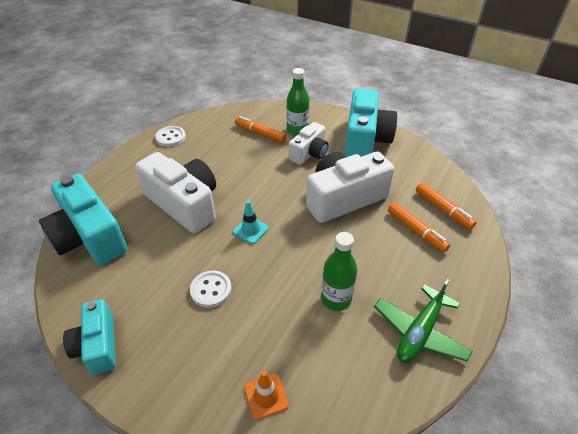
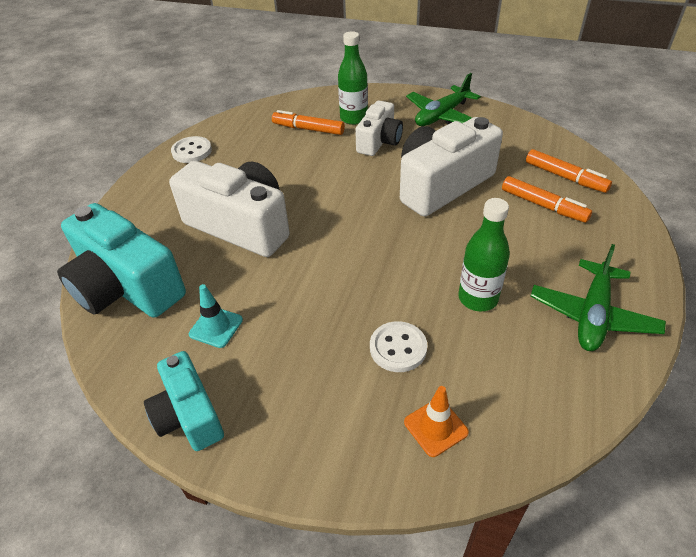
camera: 10 degrees left, 0 degrees up
(211, 290) = (315, 319): white button -> white button (398, 348)
(250, 230) = (339, 240): turquoise traffic cone -> turquoise traffic cone (216, 327)
(365, 139) = (442, 116): turquoise camera -> green plane

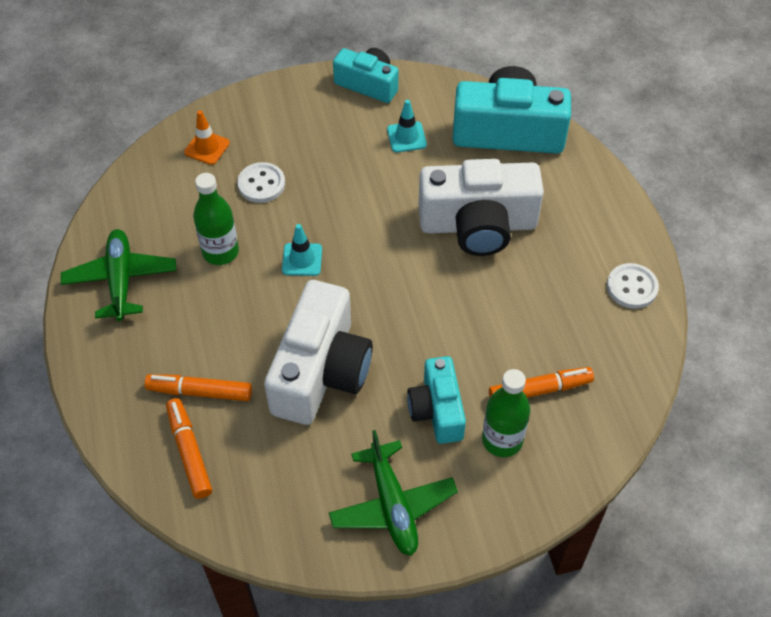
camera: 145 degrees right, 10 degrees up
(379, 141) = (437, 410): white camera -> turquoise camera
(405, 260) = (302, 259): none -> turquoise traffic cone
(442, 116) = (392, 505): green plane -> green plane turned 150 degrees clockwise
(565, 177) = (189, 452): orange marker -> orange marker turned 60 degrees clockwise

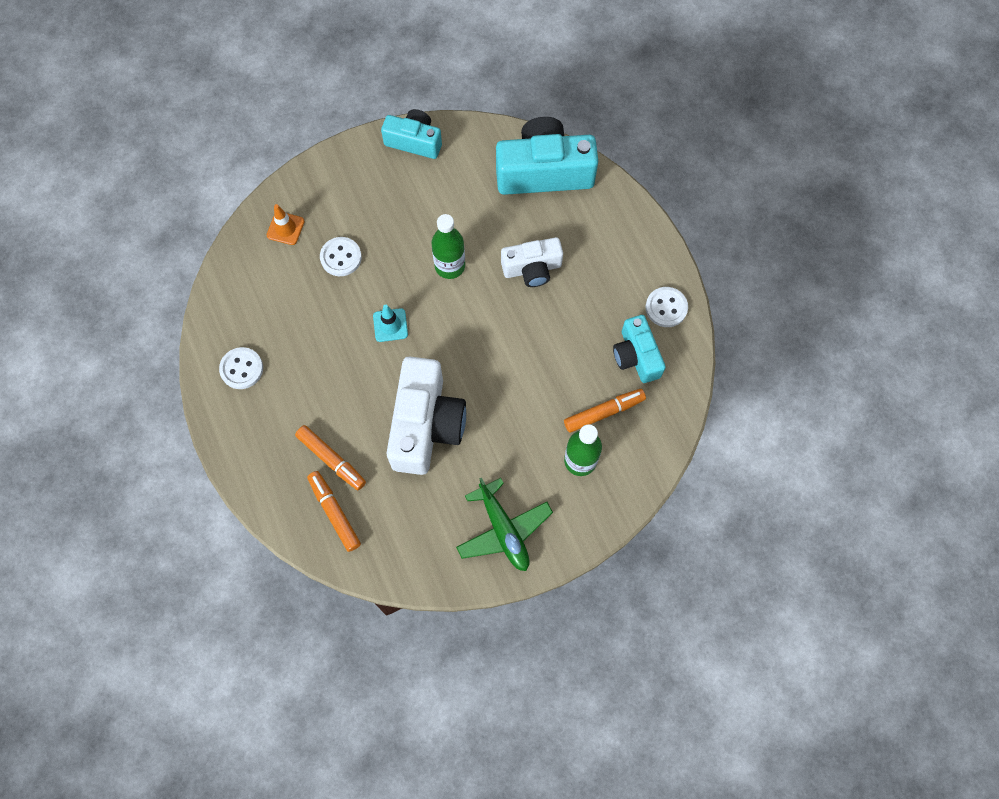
camera: 10 degrees left, 15 degrees up
(121, 280) = (241, 369): green plane -> white button
(200, 392) = (331, 459): orange marker -> orange marker turned 135 degrees counterclockwise
(220, 252) = (320, 329): green bottle -> green bottle (450, 266)
(406, 137) = (457, 191): turquoise traffic cone -> none
(437, 410) = (525, 443): turquoise camera -> turquoise camera (636, 356)
(478, 225) = (532, 268): white camera -> white camera, size x0.59

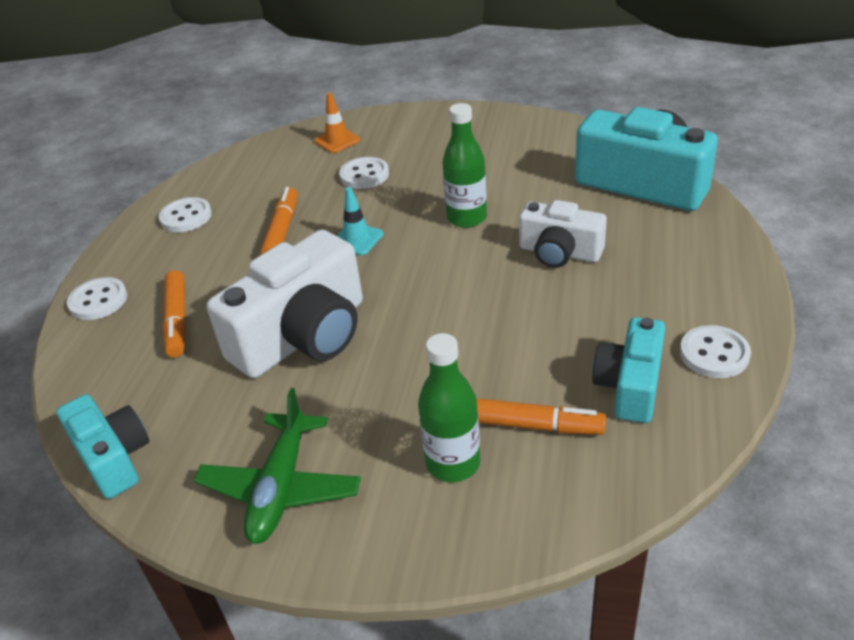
camera: 40 degrees right, 30 degrees down
(257, 476) = (98, 301): none -> white button
(334, 513) = (125, 367): orange marker -> orange marker (282, 231)
(414, 141) = (520, 123): turquoise camera -> turquoise camera (113, 458)

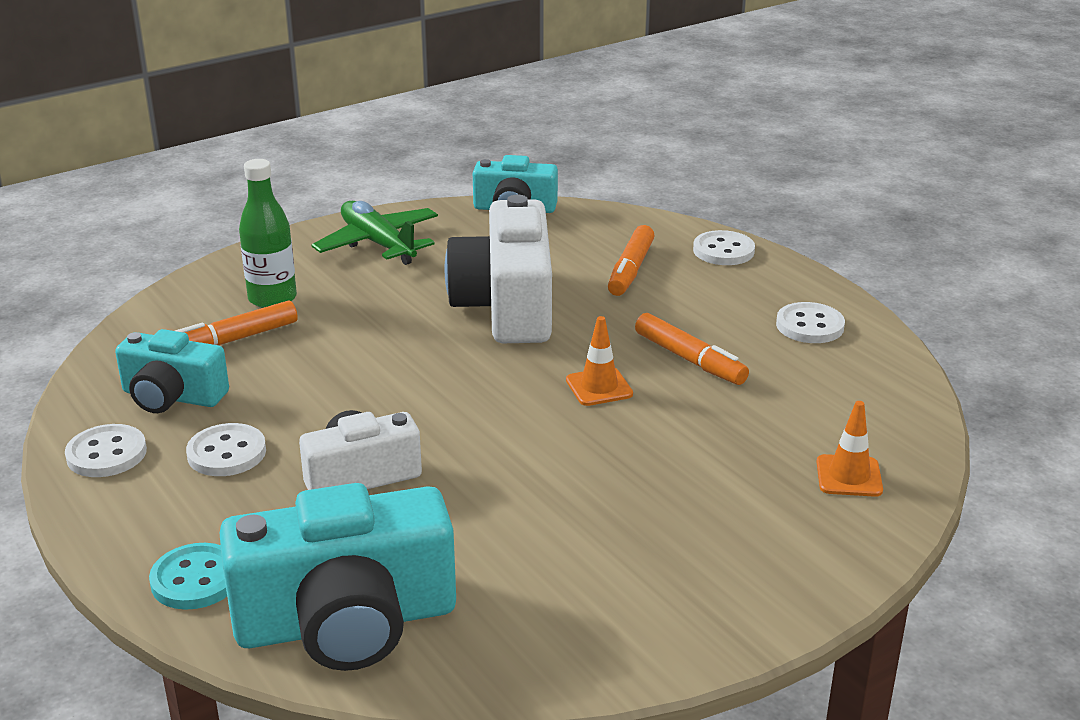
camera: 130 degrees right, 10 degrees down
(177, 320) = (631, 270): orange marker -> orange marker turned 105 degrees counterclockwise
(357, 239) = (599, 387): turquoise traffic cone -> orange traffic cone
(364, 175) = (723, 451): white button -> white button (227, 453)
(467, 218) = (518, 462): green bottle -> none
(630, 386) = (172, 396): turquoise camera -> turquoise camera turned 135 degrees clockwise
(707, 236) = (195, 579): none -> turquoise button

